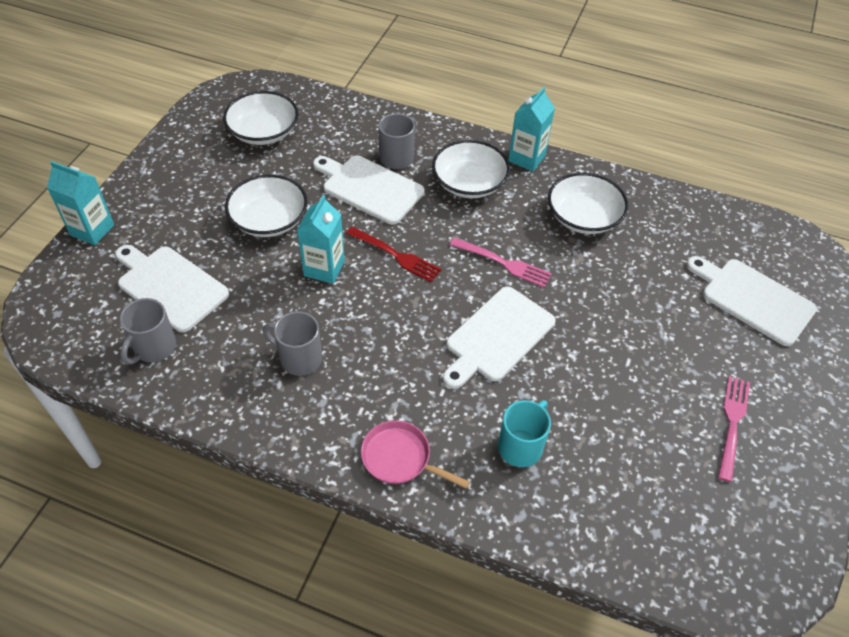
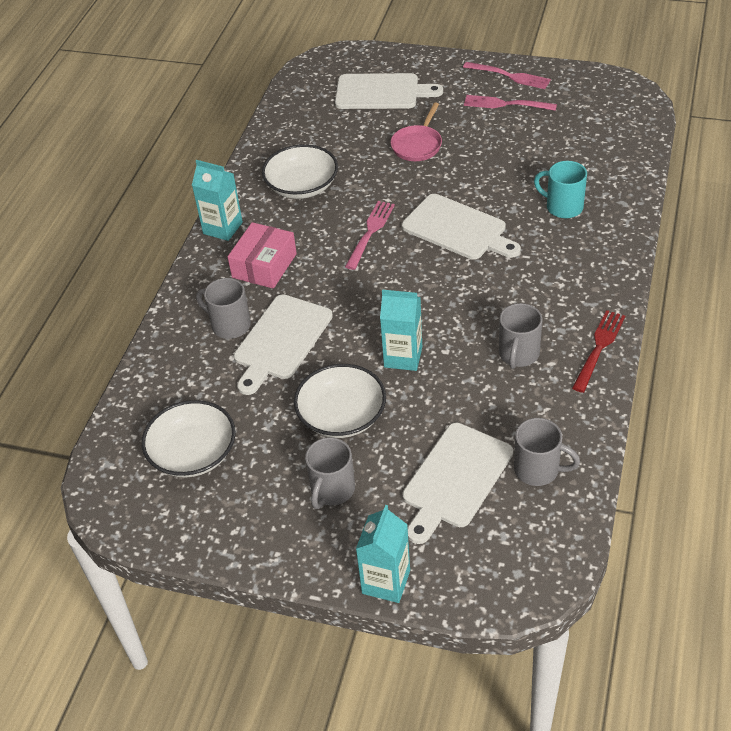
camera: 90 degrees left, 5 degrees down
(193, 207) = (332, 490): none -> grey mug
(396, 255) = (375, 306): red fork -> red fork (599, 348)
(400, 458) = (598, 272): pink pan -> pink pan (417, 145)
(469, 183) = (264, 265): white bowl -> pink box
(753, 299) = (381, 92): white cutting board -> white cutting board turned 120 degrees counterclockwise
(797, 439) = (509, 76): none -> pink fork

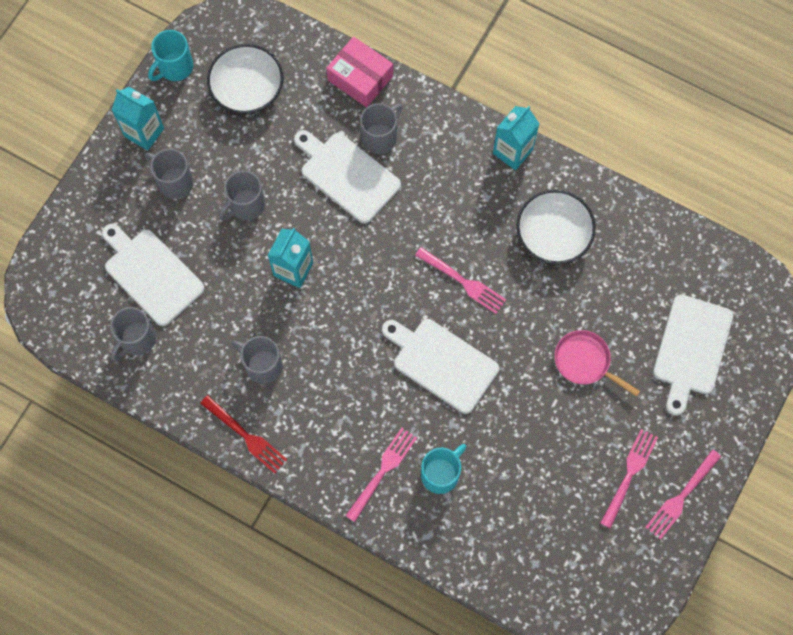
camera: 100 degrees right, 25 degrees up
(177, 534) = (175, 67): none -> turquoise mug
(264, 265) = (447, 179): pink box -> pink box (360, 78)
(342, 415) = (246, 205): white bowl -> grey mug
(386, 582) = (79, 200): turquoise carton -> turquoise carton (144, 132)
(458, 229) = (441, 363): white cutting board -> white cutting board turned 75 degrees clockwise
(581, 243) = (382, 471): none -> pink fork

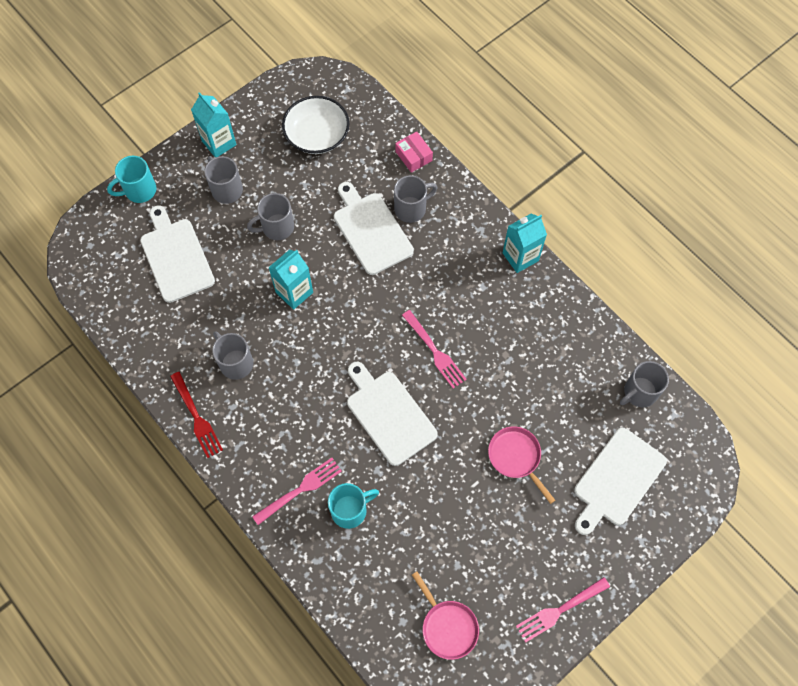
camera: 20 degrees right, 5 degrees down
(137, 339) = (141, 306): grey mug -> grey mug (639, 392)
(175, 67) = (265, 100): turquoise mug -> turquoise mug (139, 190)
(360, 78) = (413, 156): pink box -> pink box, size x0.66
(553, 234) = (529, 338): white bowl -> none
(580, 552) = (447, 626): none -> pink pan
(629, 474) = (519, 572): pink fork -> none

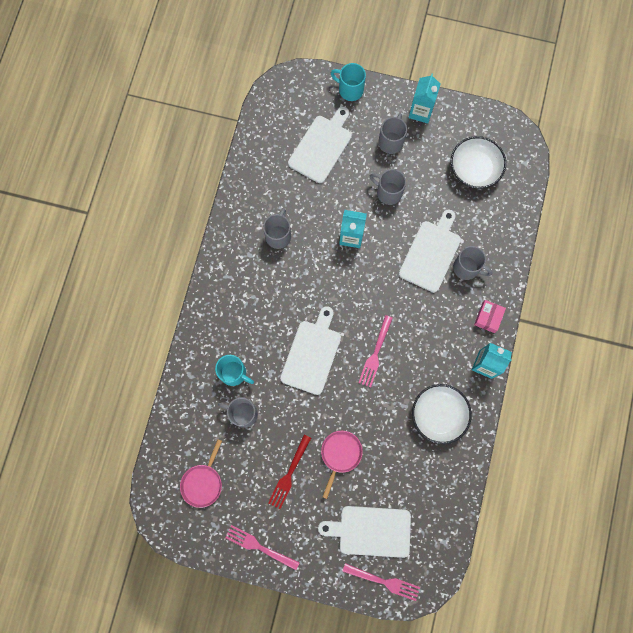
camera: 55 degrees right, 10 degrees up
(196, 417) = (227, 239): red fork -> red fork (289, 474)
(300, 489) = (226, 334): pink fork -> pink fork (384, 581)
(413, 156) = (508, 242): pink box -> pink box (488, 317)
(541, 333) = (438, 415): none -> white bowl
(639, 392) = (443, 508): grey mug -> grey mug (243, 413)

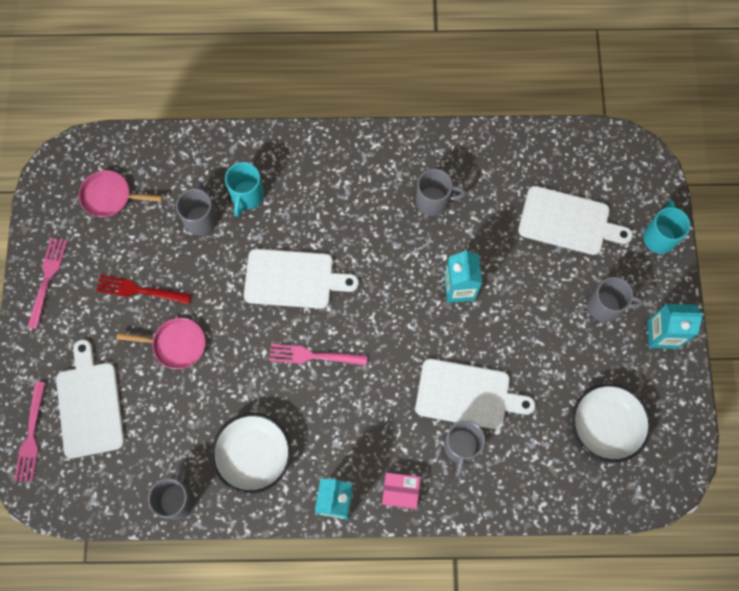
camera: 75 degrees right, 5 degrees down
(388, 192) = (533, 319): grey mug -> grey mug (177, 499)

